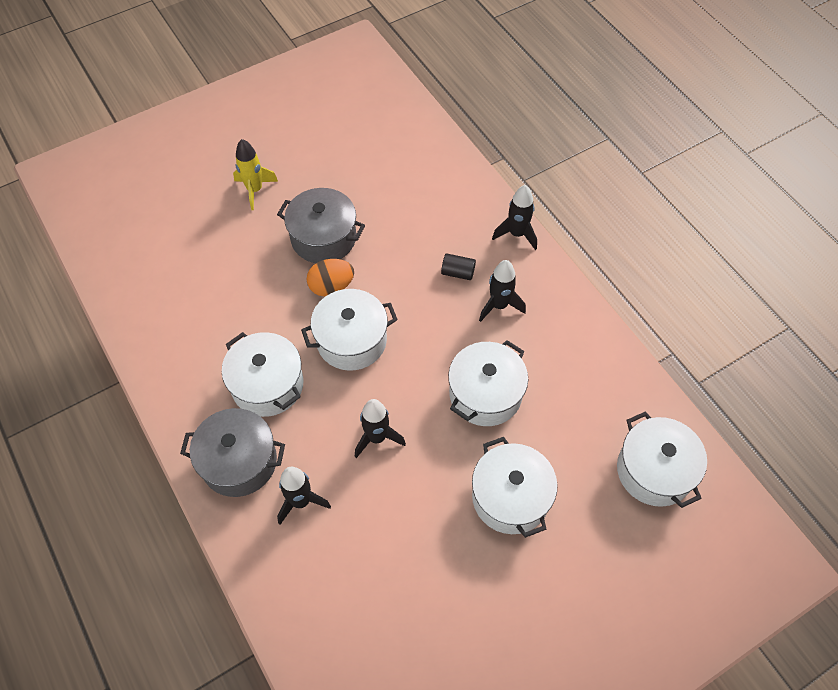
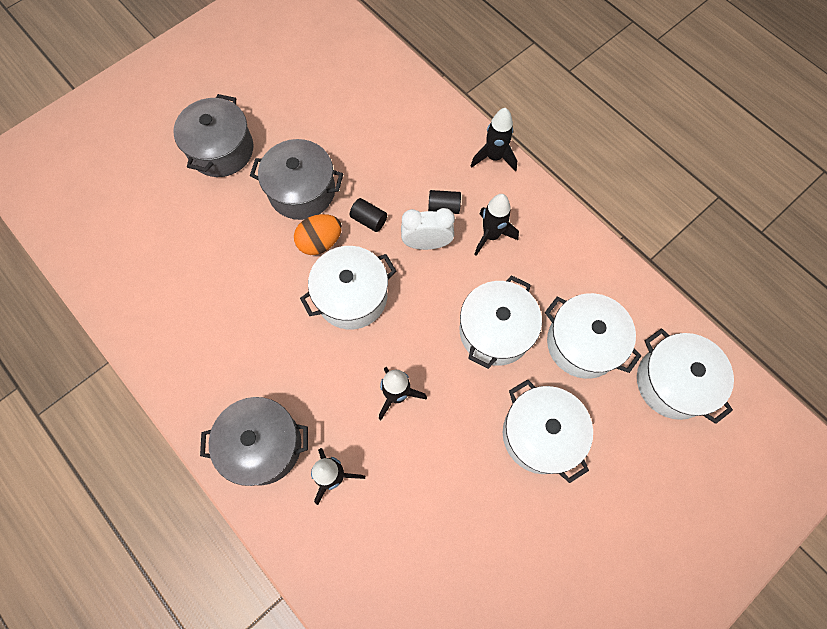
camera: 10 degrees left, 10 degrees up
(255, 190) = (221, 150): yellow rocket -> grey pot
(267, 385) = (276, 358): white pot -> white pot (582, 343)
(382, 273) = (369, 220): none -> black cylinder
(434, 303) = (426, 243): none -> white clock

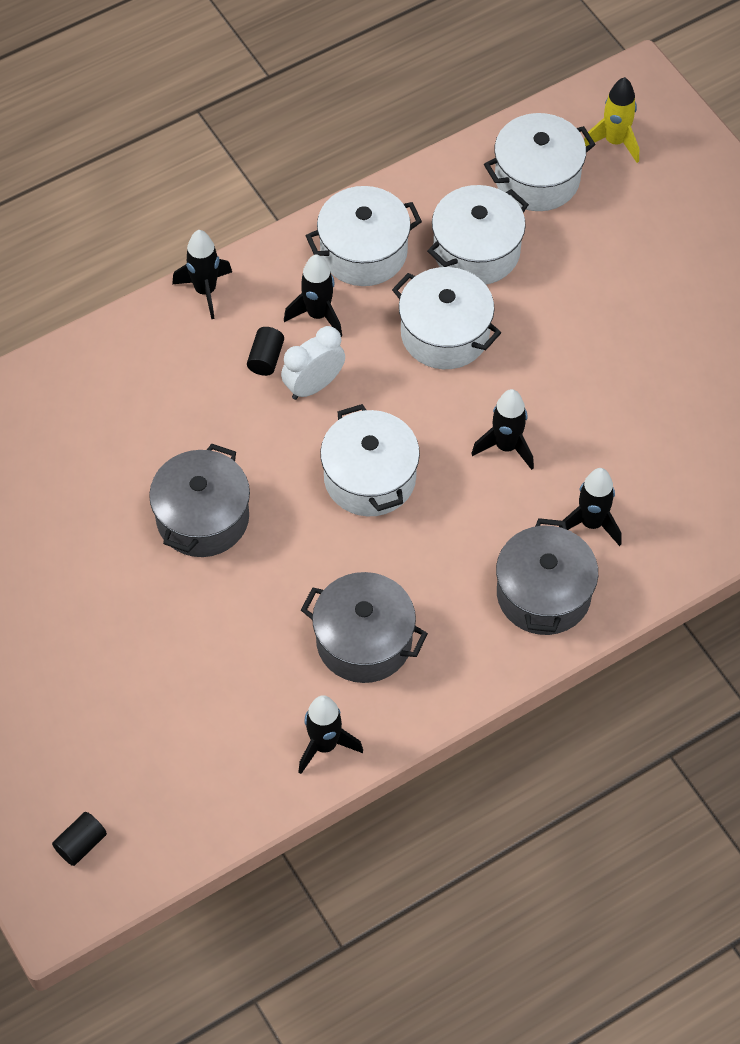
camera: 80 degrees left, 10 degrees down
(124, 303) = (324, 745): none -> black rocket
(221, 150) = (110, 612): grey pot -> grey pot (364, 641)
(320, 242) = (285, 504): orange egg -> none
(369, 220) = (265, 445): black cylinder -> black cylinder (81, 844)
(426, 243) = (314, 385): white clock -> white clock turned 45 degrees clockwise
(540, 434) = (575, 314): white pot -> white pot (363, 252)
(736, 445) = (615, 142): none -> yellow rocket

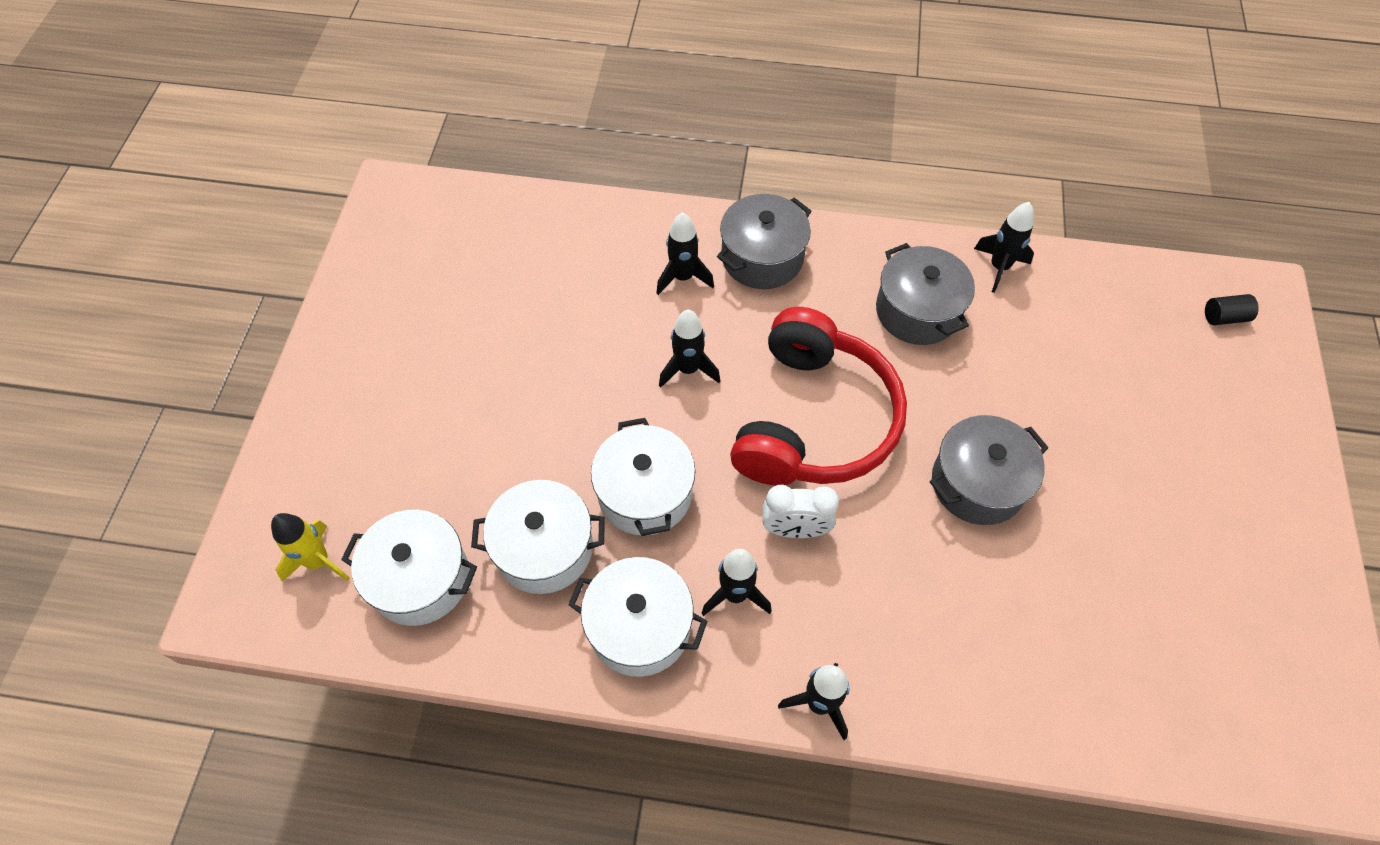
camera: 140 degrees left, 0 degrees up
(266, 358) = (816, 587): black cylinder -> none
(370, 478) = (814, 420): white pot -> red headphones

